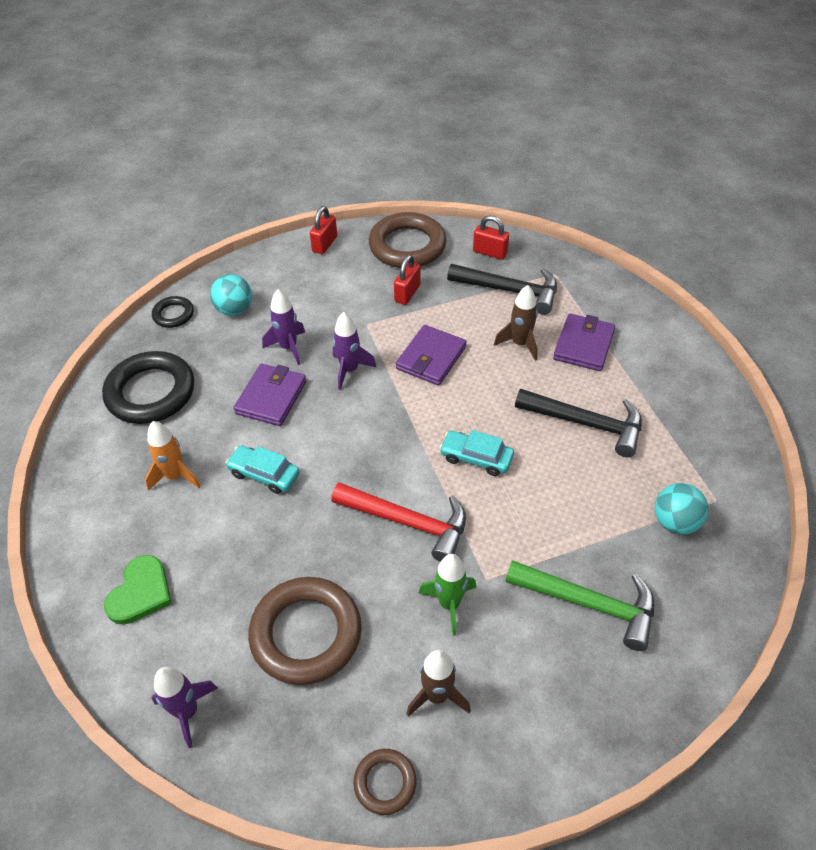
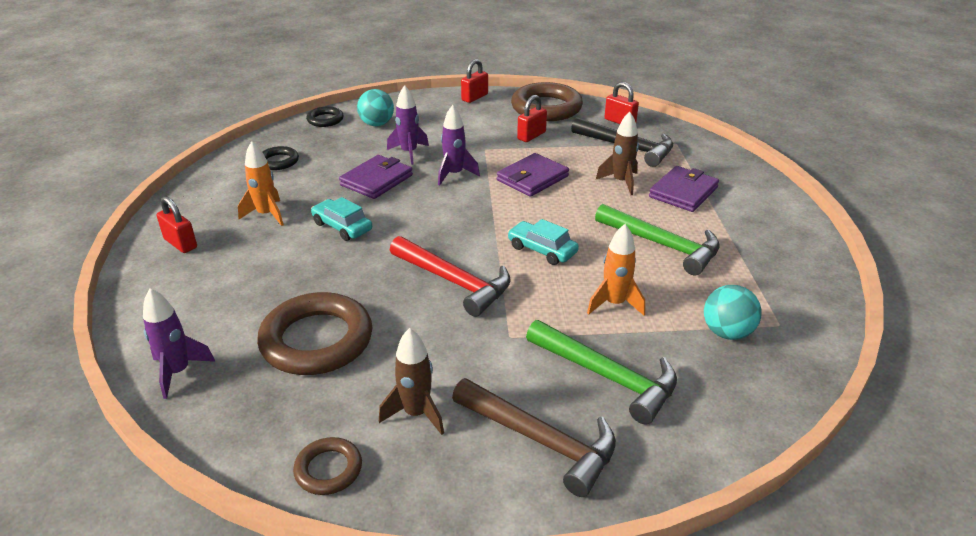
camera: 15 degrees right, 15 degrees down
(102, 540) = (180, 243): none -> red padlock
(141, 592) = (190, 283): green heart -> none
(151, 392) = (278, 161): black ring -> black ring, size x0.50
(449, 604) = (464, 347): green rocket -> none
(557, 694) = (540, 440): none -> brown hammer
(567, 512) = (614, 304): none -> orange rocket
(586, 423) = (662, 245): black hammer -> green hammer

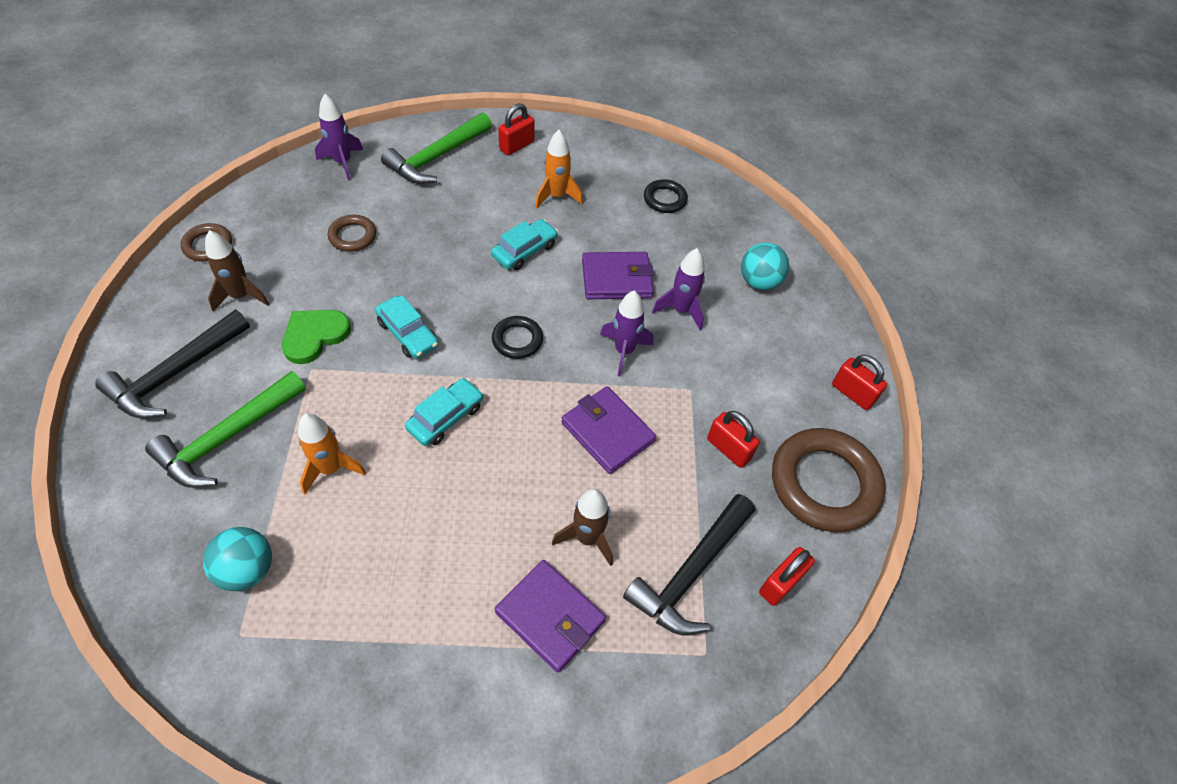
camera: 90 degrees right, 20 degrees up
(317, 340) = (352, 236): brown ring -> brown ring, size x0.50
(325, 120) = (769, 234): black ring -> black ring (517, 340)
(376, 180) = (616, 279): purple wallet -> purple wallet turned 45 degrees counterclockwise
(454, 282) = (408, 333): red hammer -> turquoise car
(467, 342) = (314, 336): none -> green heart
(540, 440) = (176, 373): brown hammer -> black hammer
(662, 245) = (427, 549): green hammer -> green hammer (437, 157)

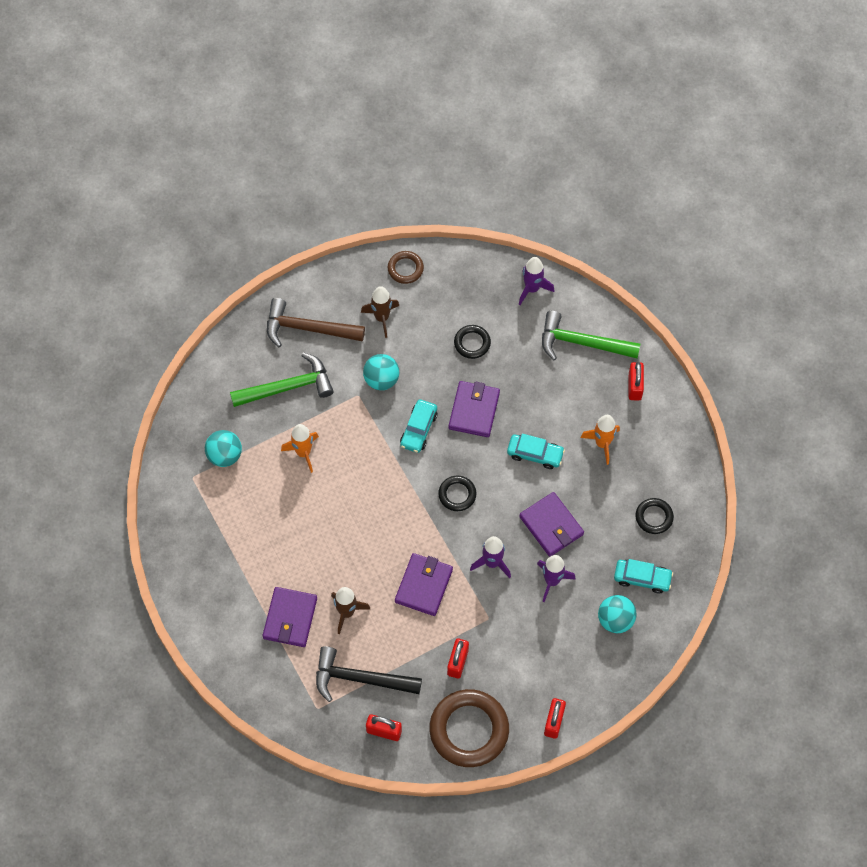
camera: 65 degrees right, 10 degrees up
(176, 373) = (308, 328): black hammer -> brown hammer
(228, 438) = (287, 387): green hammer -> green hammer turned 150 degrees clockwise
(314, 336) = (381, 379): green heart -> turquoise ball
(352, 236) = (472, 343): brown ring -> black ring
(430, 274) = (474, 410): none -> purple wallet
(446, 417) = (374, 490): turquoise car -> turquoise car (642, 578)
(517, 146) = (634, 386): red padlock -> red padlock turned 75 degrees clockwise

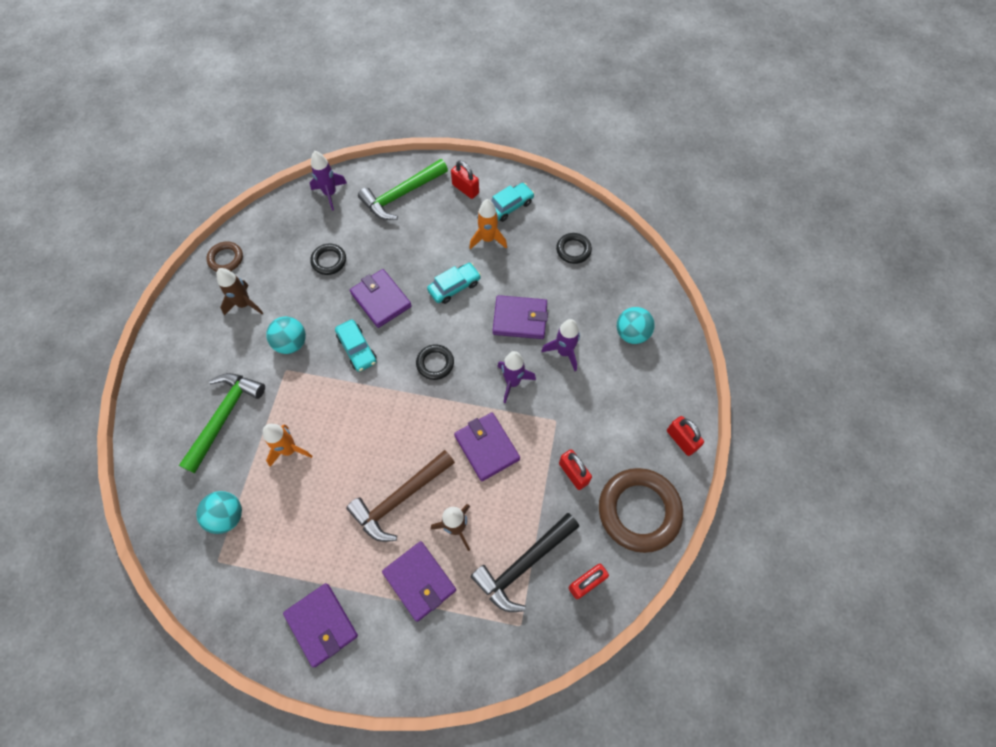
camera: 50 degrees left, 0 degrees up
(210, 579) = (321, 624): none -> purple wallet
(308, 328) = (195, 362): brown hammer -> brown hammer (400, 498)
(642, 578) = (613, 292): turquoise car -> turquoise car (509, 206)

